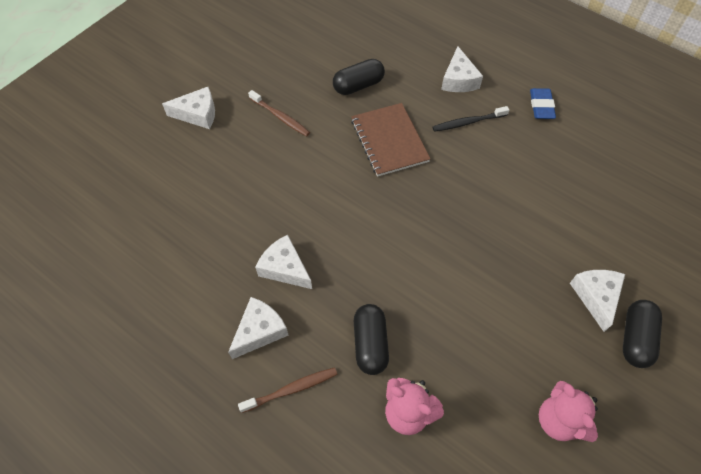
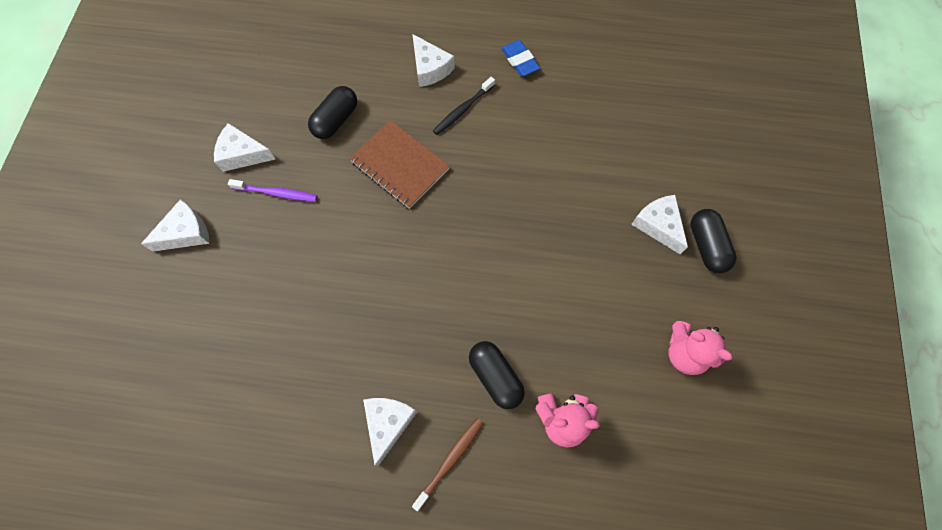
camera: 30 degrees left, 10 degrees up
(280, 117) = (276, 193): brown toothbrush -> purple toothbrush
(285, 268) = (375, 348): white cheese -> white cheese (243, 154)

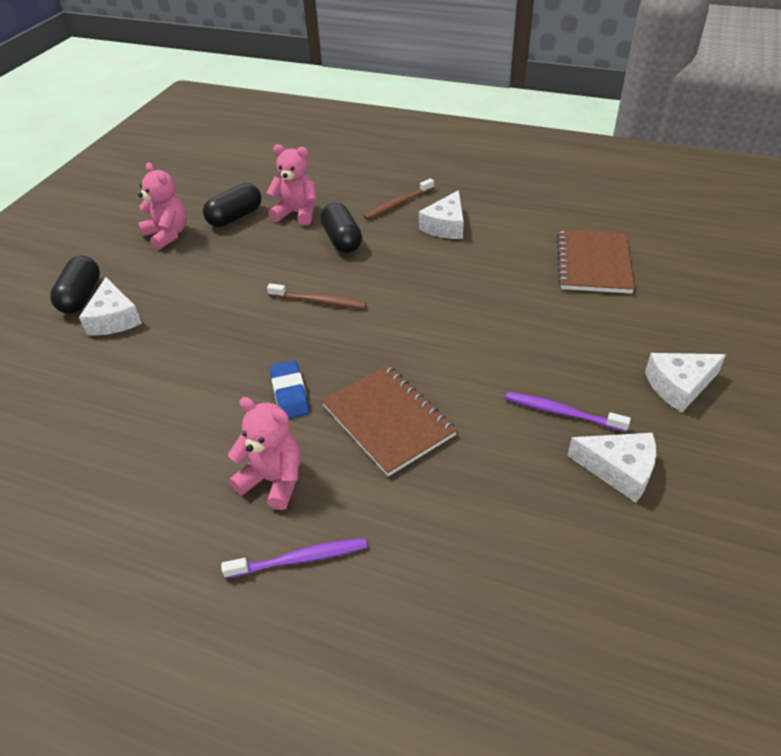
camera: 165 degrees left, 25 degrees down
(232, 381) = (593, 263): none -> brown notebook
(336, 120) = (473, 497): black capsule -> black capsule (235, 217)
(430, 68) = (300, 559): white cheese -> purple toothbrush
(463, 110) = (274, 480): black toothbrush -> pink teddy bear
(488, 278) = (319, 301): none -> brown toothbrush
(520, 61) = (146, 544): blue eraser -> blue eraser (290, 393)

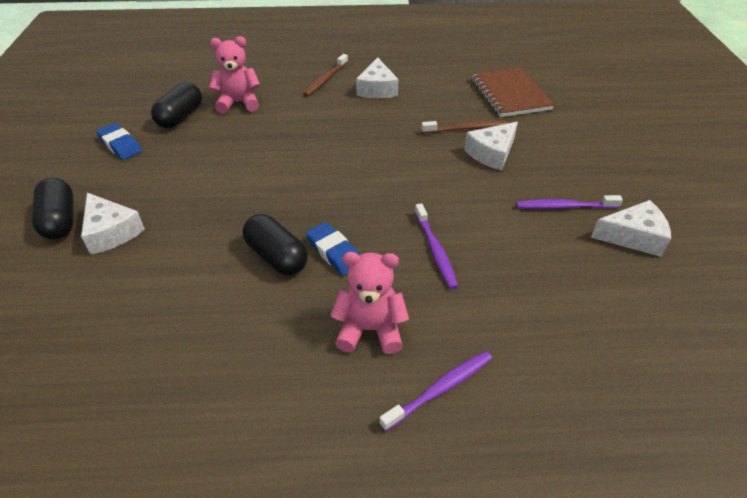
camera: 25 degrees left, 0 degrees up
(168, 235) = (120, 145): pink teddy bear -> blue eraser
(319, 301) = (309, 170): brown toothbrush -> brown toothbrush (466, 128)
(342, 240) = (295, 116): black capsule -> black capsule (276, 256)
(388, 420) = (435, 250): brown notebook -> purple toothbrush
(679, 386) = (629, 166): white cheese -> white cheese (492, 153)

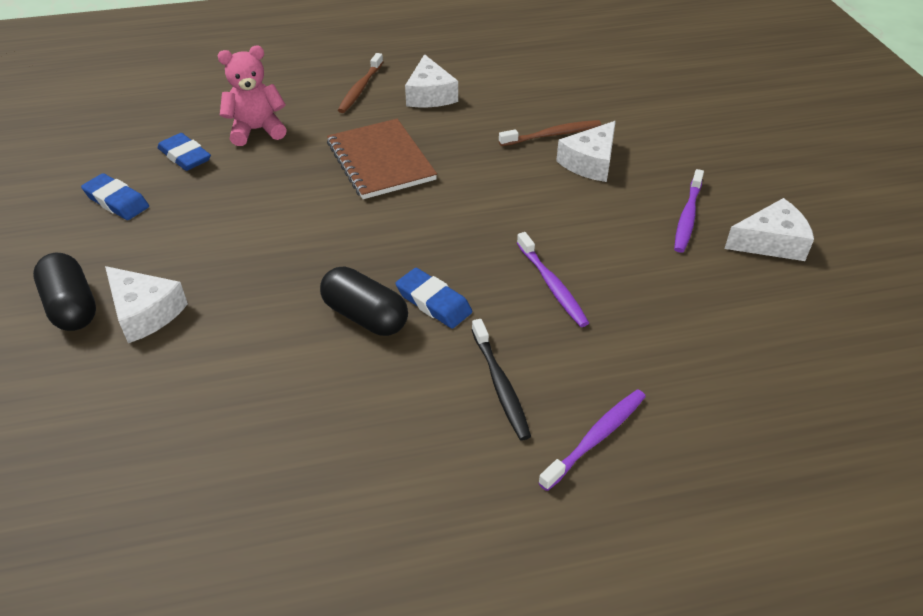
camera: 10 degrees left, 0 degrees up
(180, 117) = (185, 156): black capsule -> blue eraser
(370, 330) = (500, 385): pink teddy bear -> black toothbrush
(510, 94) = (594, 86): brown notebook -> brown notebook (381, 161)
(564, 206) = (687, 217): purple toothbrush -> purple toothbrush turned 60 degrees counterclockwise

